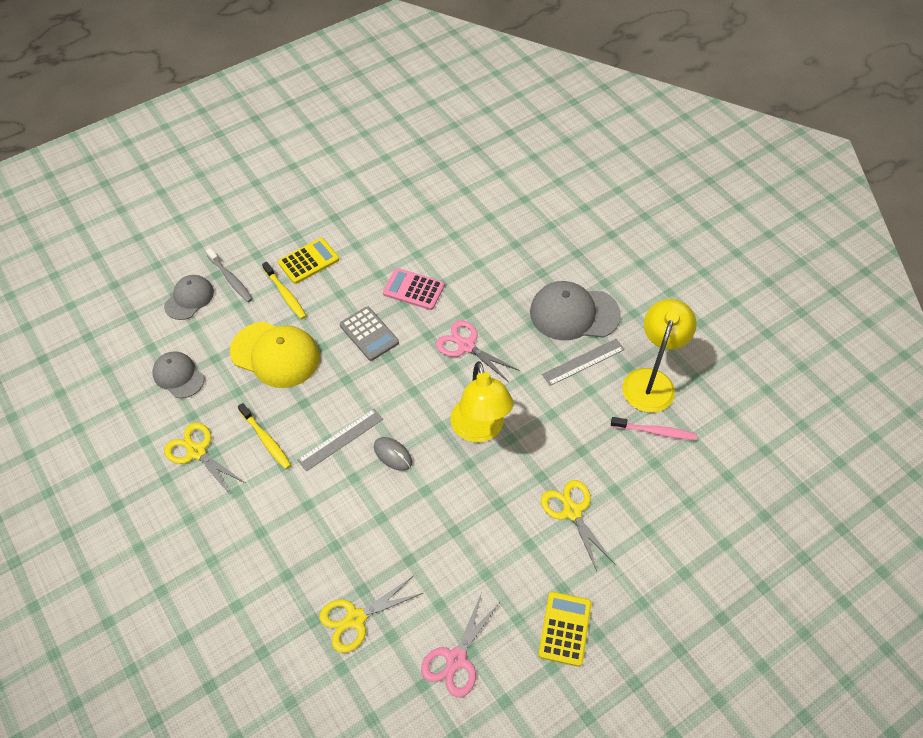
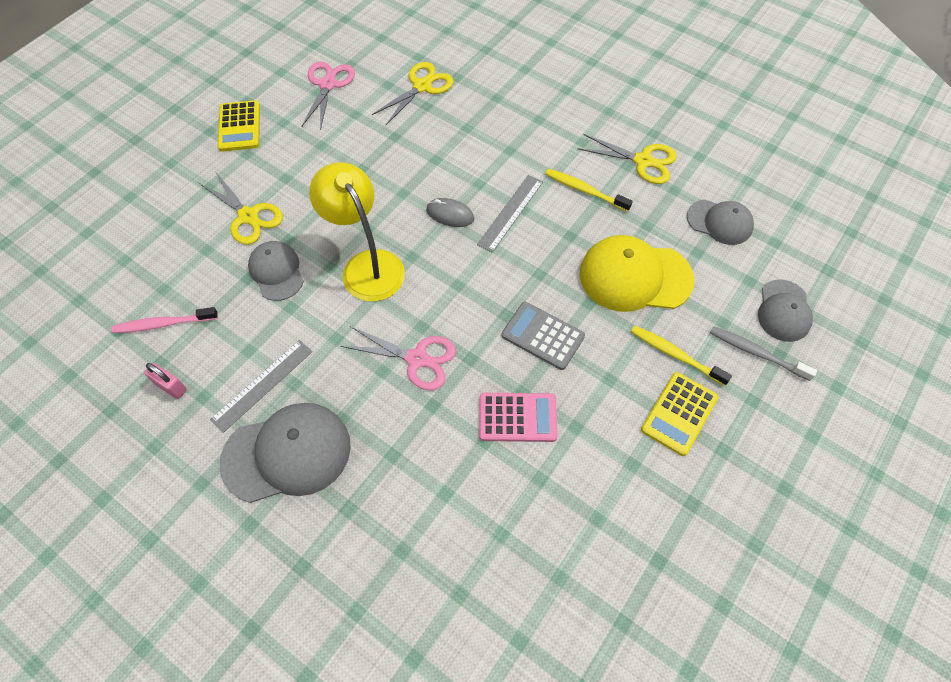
camera: 160 degrees right, 5 degrees up
(556, 448) = (276, 272): none -> grey cap
(651, 381) = (171, 386): yellow lamp -> pink padlock

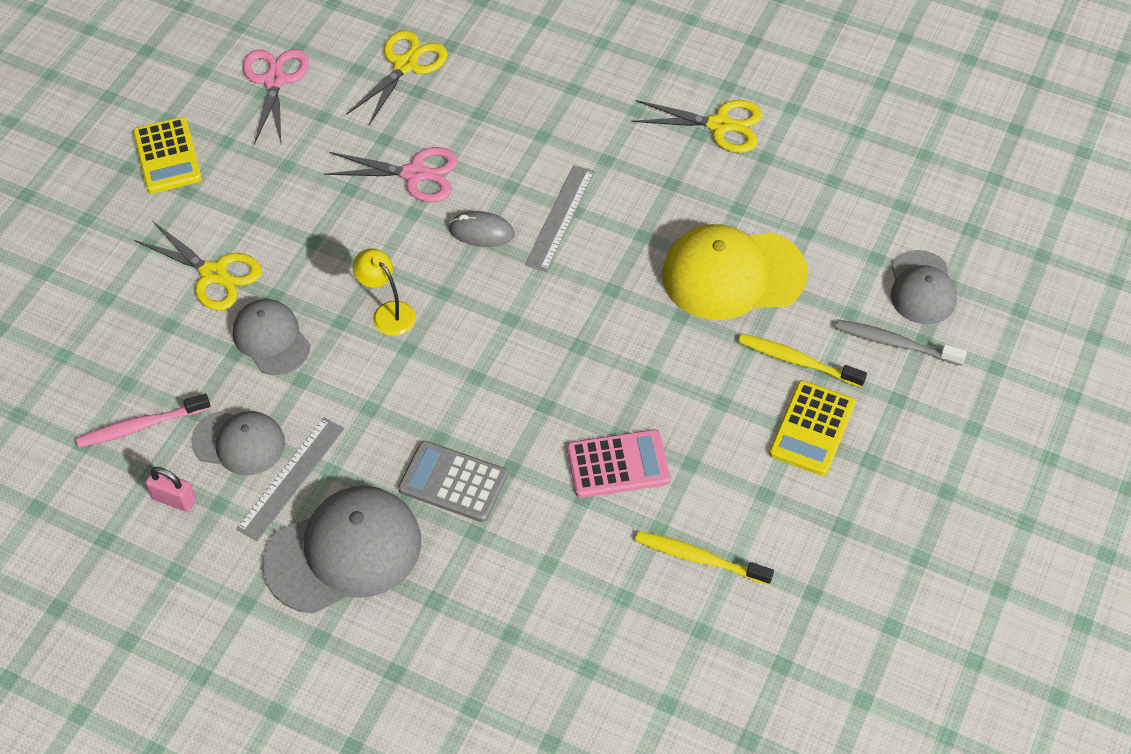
camera: 10 degrees left, 5 degrees down
(367, 265) = (388, 313): yellow lamp -> yellow lamp, size x0.53
(417, 359) = (479, 416): pink scissors -> pink scissors (414, 174)
(542, 336) = (630, 364): grey calculator -> grey calculator (453, 482)
(584, 190) = (650, 174): yellow toothbrush -> yellow toothbrush (699, 558)
(719, 222) = (829, 190): grey cap -> grey cap (239, 443)

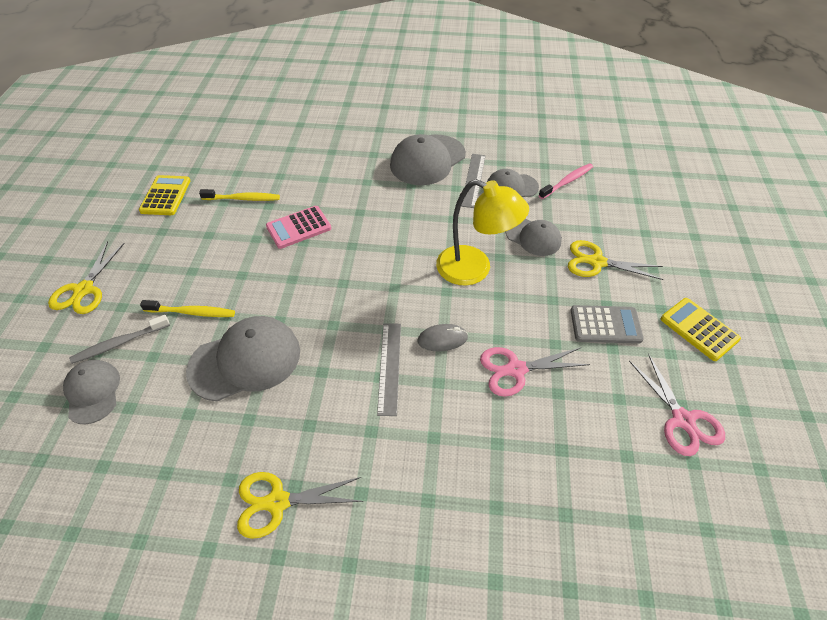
camera: 160 degrees right, 5 degrees down
(174, 499) = (524, 159): pink padlock -> none
(388, 313) = (474, 269): yellow lamp -> yellow lamp, size x1.90
(405, 65) = (589, 474): yellow scissors -> yellow scissors (84, 290)
(453, 482) = (388, 198): grey calculator -> grey calculator (605, 325)
(733, 274) = (245, 360): yellow cap -> grey cap
(812, 428) = (181, 275): yellow calculator -> yellow calculator (165, 196)
(895, 343) = (119, 343): grey toothbrush -> grey toothbrush turned 150 degrees clockwise

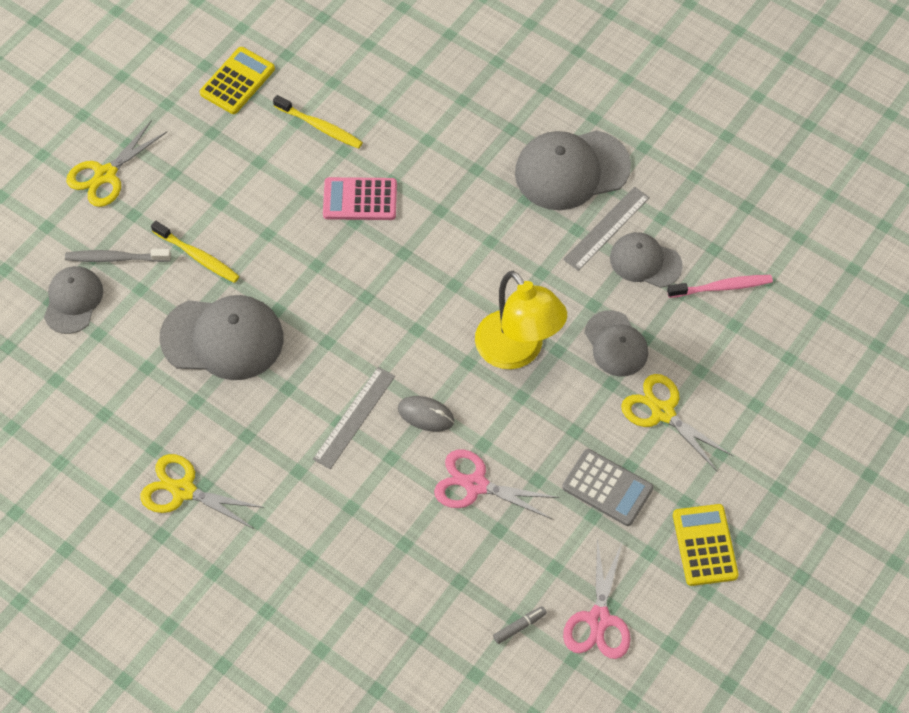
camera: 30 degrees right, 10 degrees up
(634, 459) = (519, 626): none -> grey marker

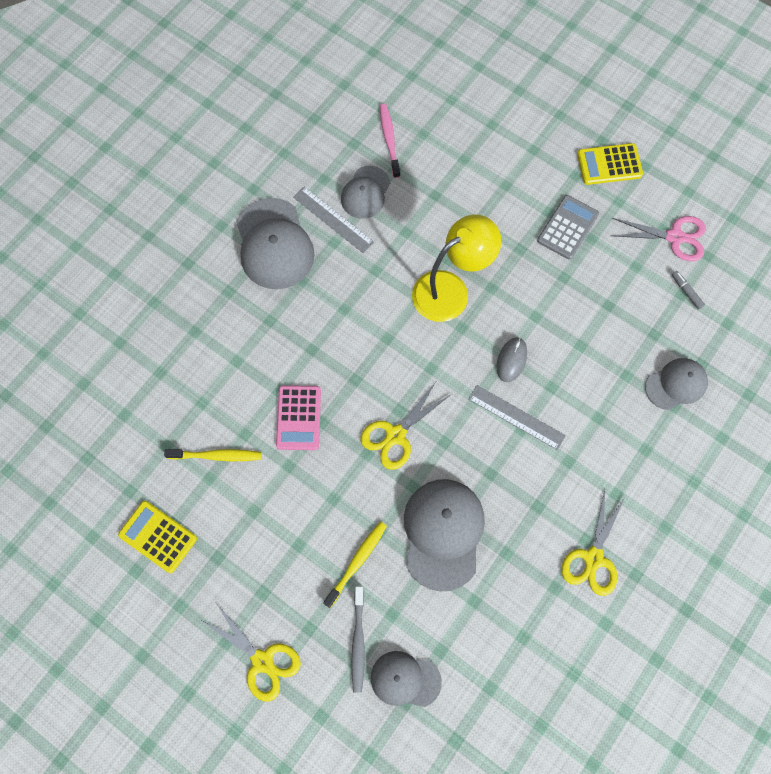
camera: 90 degrees left, 10 degrees up
(320, 127) = (217, 456): yellow toothbrush -> yellow toothbrush turned 60 degrees clockwise
(476, 485) = (572, 322): pink scissors -> none
(616, 344) = (442, 217): grey cap -> grey cap (676, 384)
(662, 412) = (501, 187): yellow scissors -> yellow scissors (396, 435)

